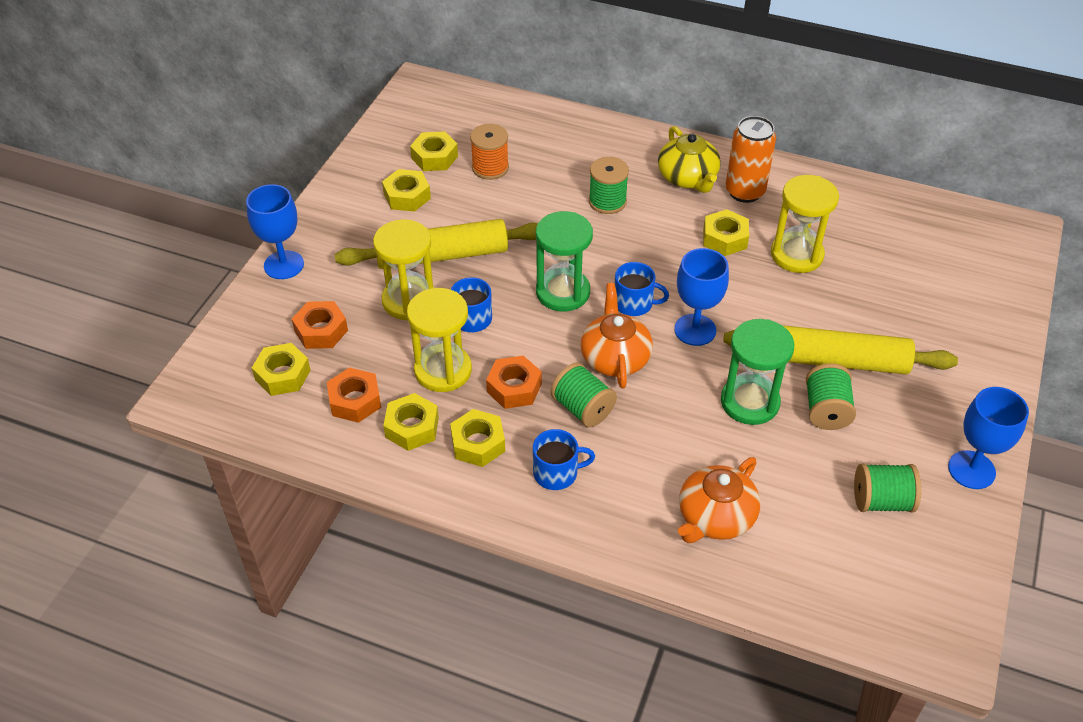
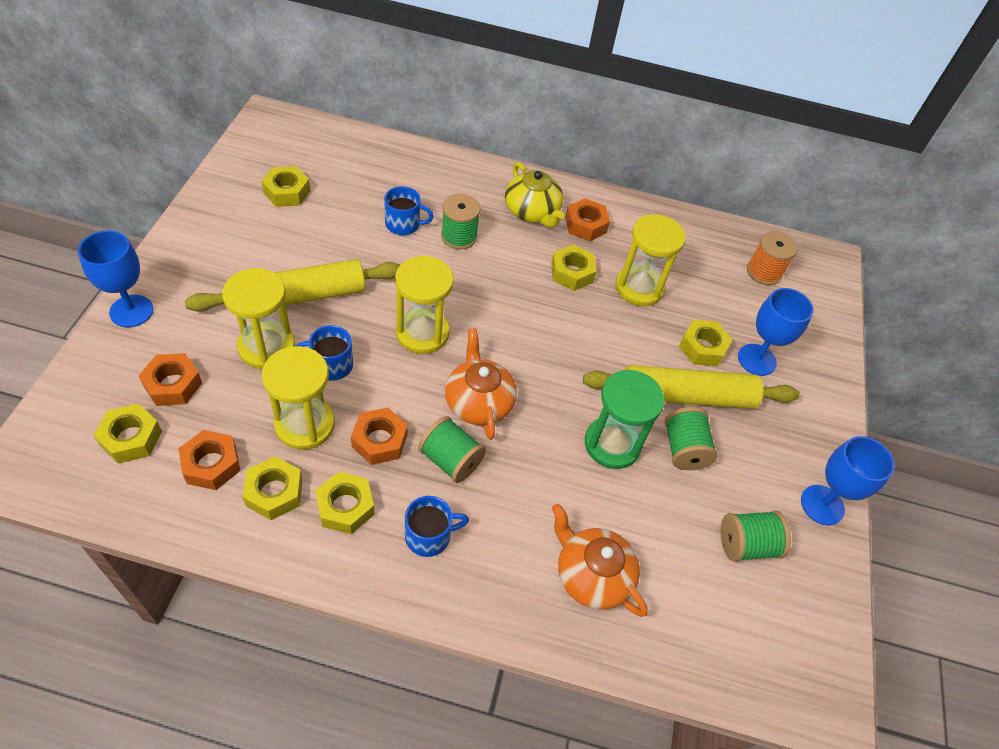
camera: 15 degrees left, 5 degrees up
(407, 196) = (260, 233): yellow nut -> yellow nut (702, 348)
(490, 168) = (343, 203): orange spool -> orange spool (763, 272)
(563, 292) = (422, 333): green hourglass -> yellow hourglass
(634, 303) = (492, 343): blue mug -> blue mug (403, 224)
(695, 330) = (553, 369): blue goblet -> blue goblet (756, 360)
(715, 517) = (591, 575): orange teapot -> orange teapot turned 105 degrees clockwise
(745, 192) = (585, 225): orange can -> orange nut

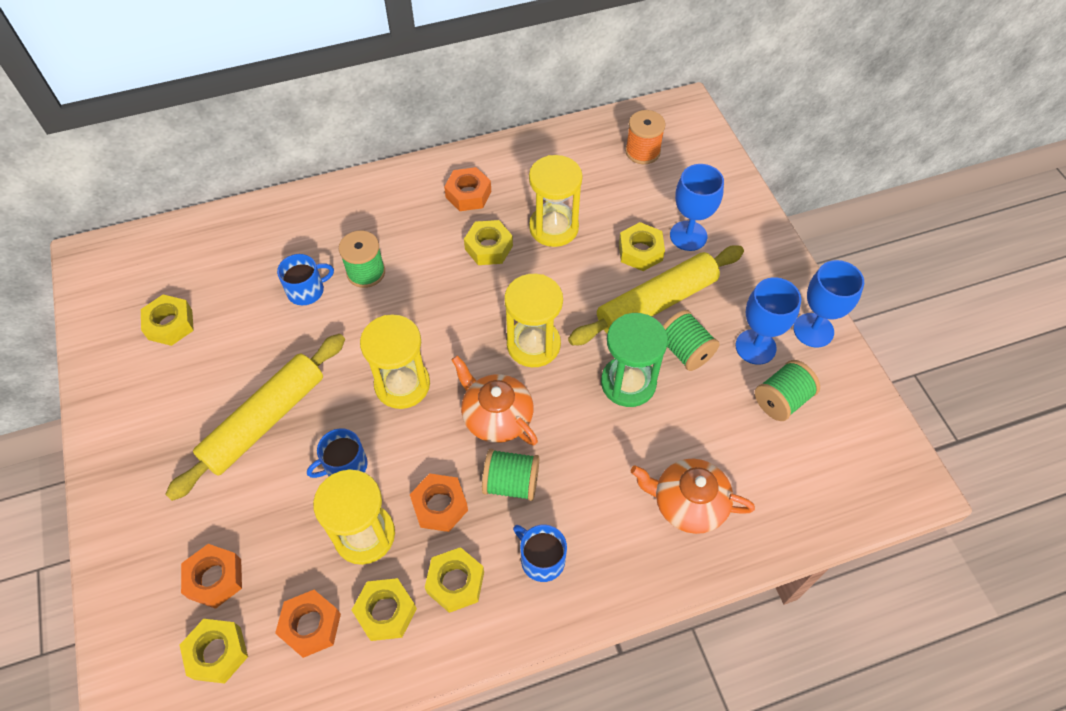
camera: 25 degrees left, 5 degrees up
(131, 311) = (115, 536): blue goblet -> blue goblet (755, 347)
(266, 347) = (273, 487): yellow hourglass -> yellow hourglass (533, 344)
(429, 536) = (541, 559): blue mug -> blue mug turned 90 degrees counterclockwise
(532, 212) = (413, 209): yellow teapot -> none

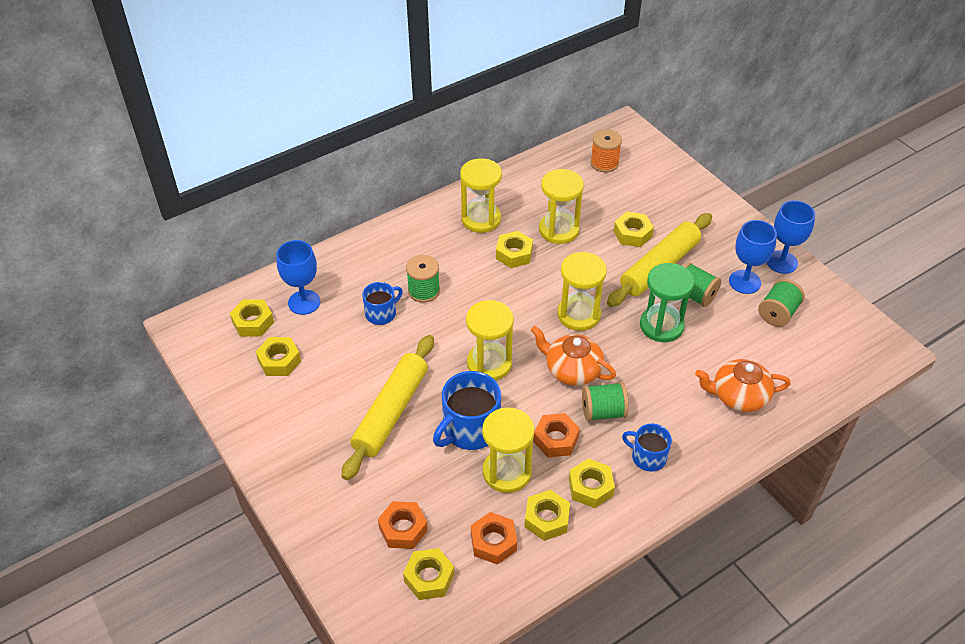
camera: 15 degrees left, 10 degrees down
(162, 269) = (253, 322): none -> yellow nut
(345, 466) = (470, 429): blue mug -> blue mug, size x1.67
(468, 194) = (481, 219): orange nut -> yellow hourglass
(688, 236) = (664, 216): blue goblet -> blue goblet (304, 302)

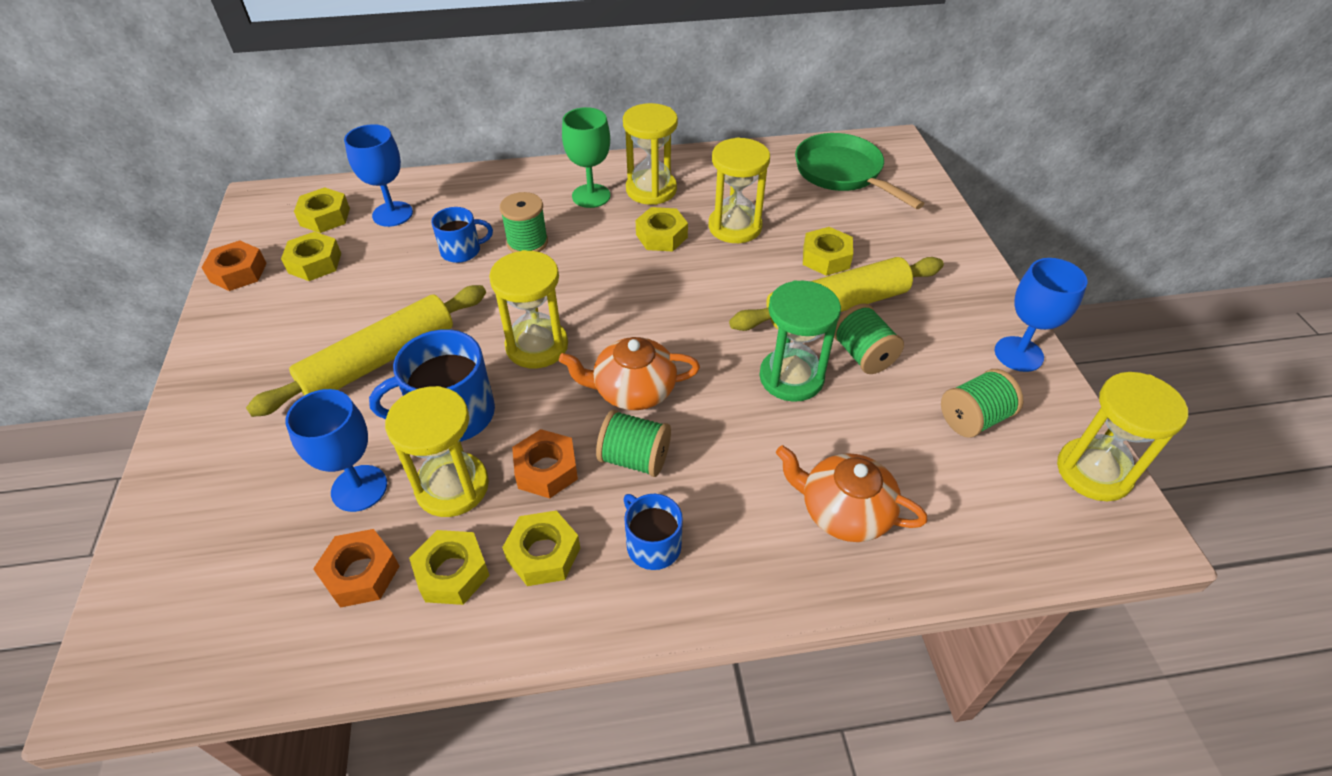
camera: 25 degrees right, 0 degrees up
(403, 529) = (271, 506): orange nut -> orange nut (238, 272)
(429, 578) = (245, 585): yellow nut -> none
(441, 238) = (591, 196): none -> green goblet
(572, 370) = (633, 390): orange teapot -> orange teapot turned 60 degrees counterclockwise
(578, 314) = (690, 327): yellow hourglass -> yellow hourglass (1093, 472)
(604, 163) = (842, 174): orange spool -> green pan
(744, 282) = (947, 361): blue goblet -> blue goblet (359, 488)

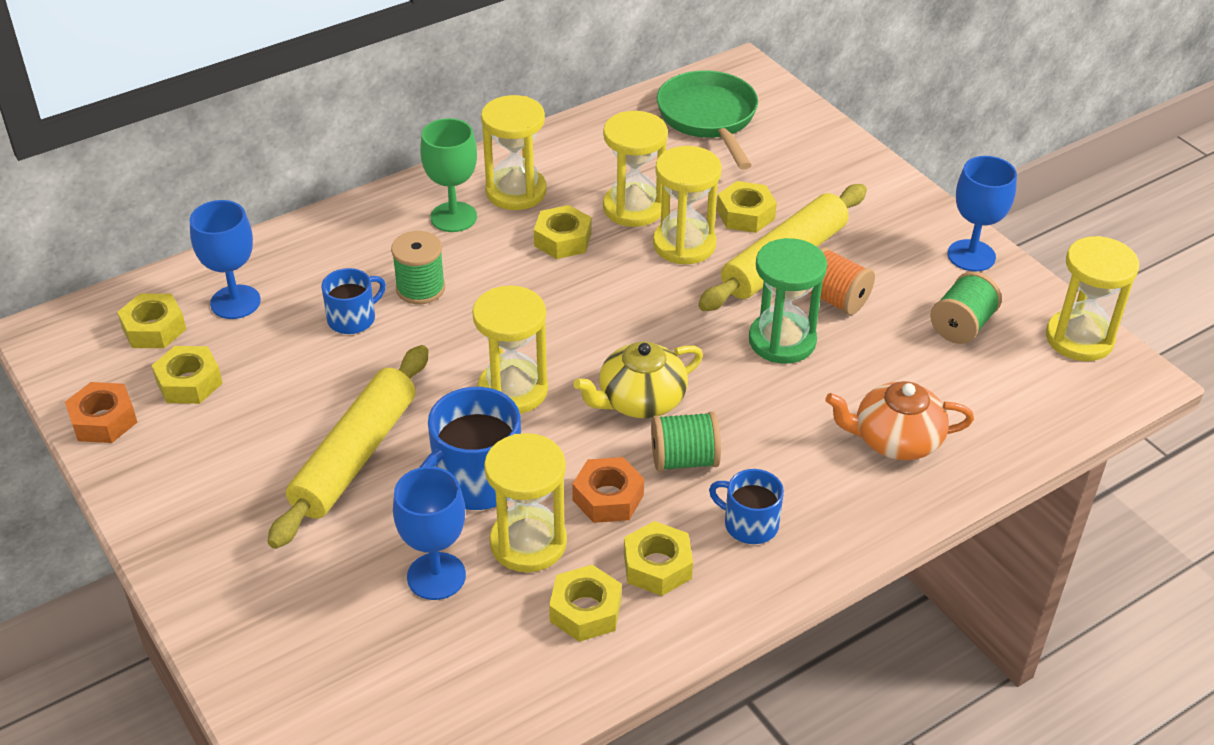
camera: 25 degrees left, 5 degrees down
(361, 573) = (499, 643): orange nut -> none
(633, 390) = (640, 400): orange teapot -> yellow teapot
(757, 268) = (684, 244): none -> yellow hourglass
(842, 174) = (709, 119): green pan -> green pan turned 45 degrees clockwise
(863, 355) = (835, 299): green spool -> orange spool

